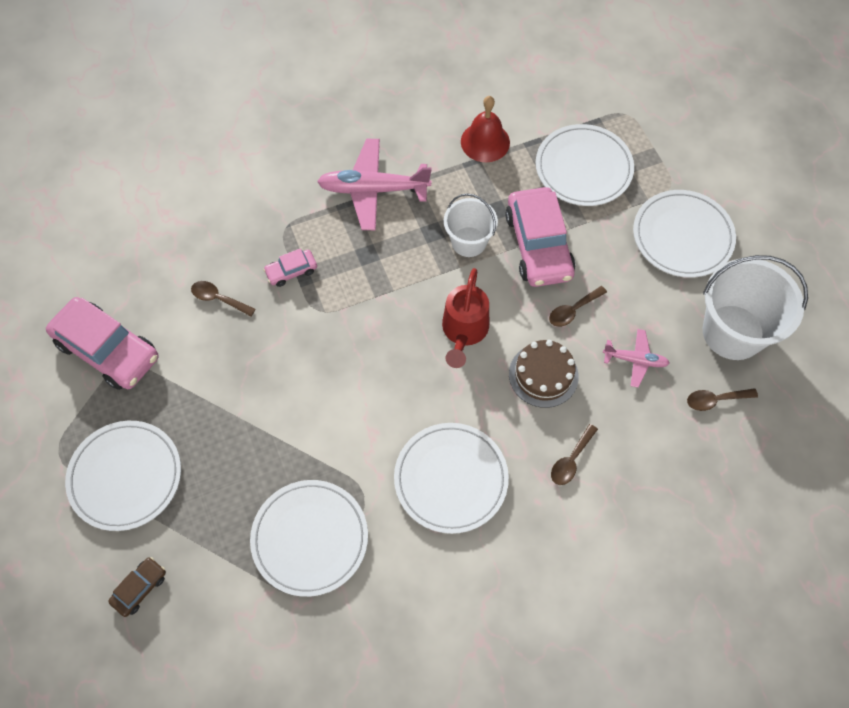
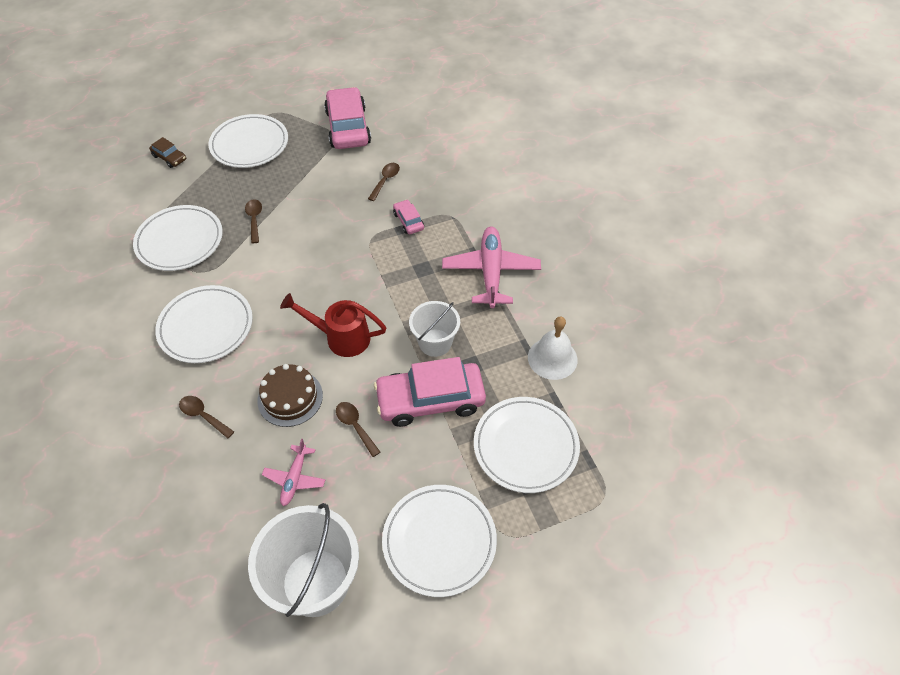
camera: 90 degrees right, 10 degrees down
(107, 350) = (348, 127): pink car -> pink car turned 135 degrees clockwise
(485, 142) = (552, 358): red bell -> white bell
(715, 400) = (240, 552): brown spoon -> brown spoon (254, 219)

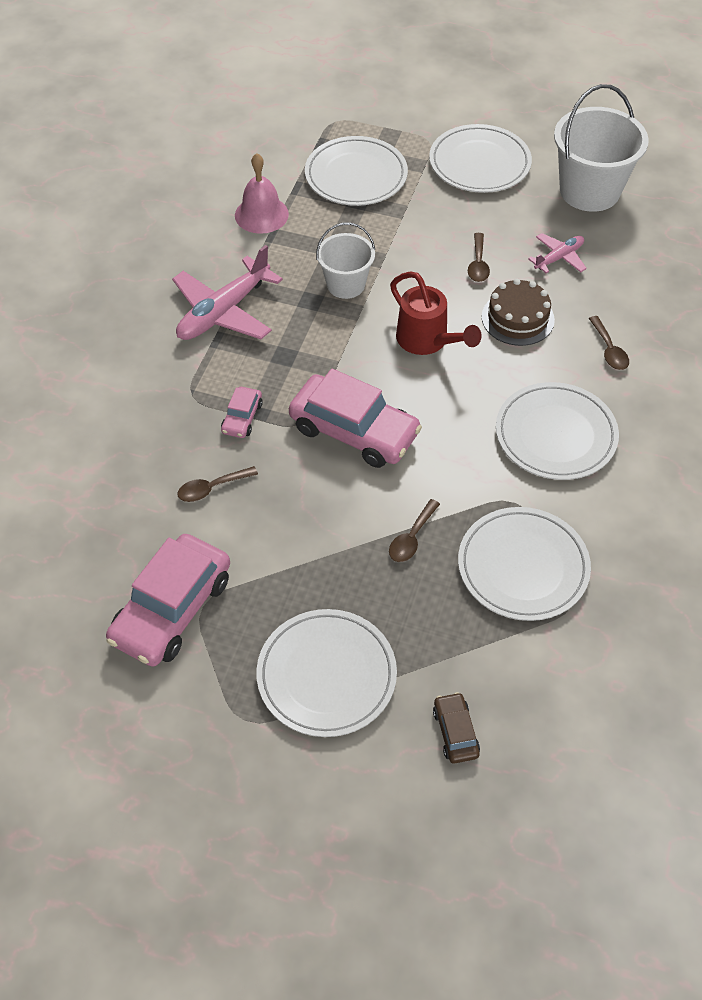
camera: 140 degrees left, 0 degrees up
(430, 400) = (396, 246): pink car -> pink car (354, 431)
(552, 358) = (261, 214): white bell -> pink bell

